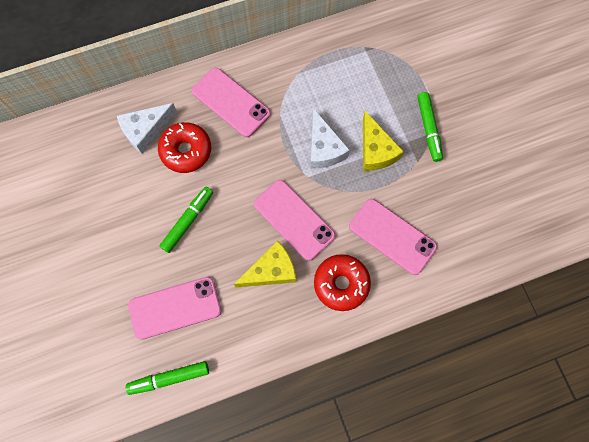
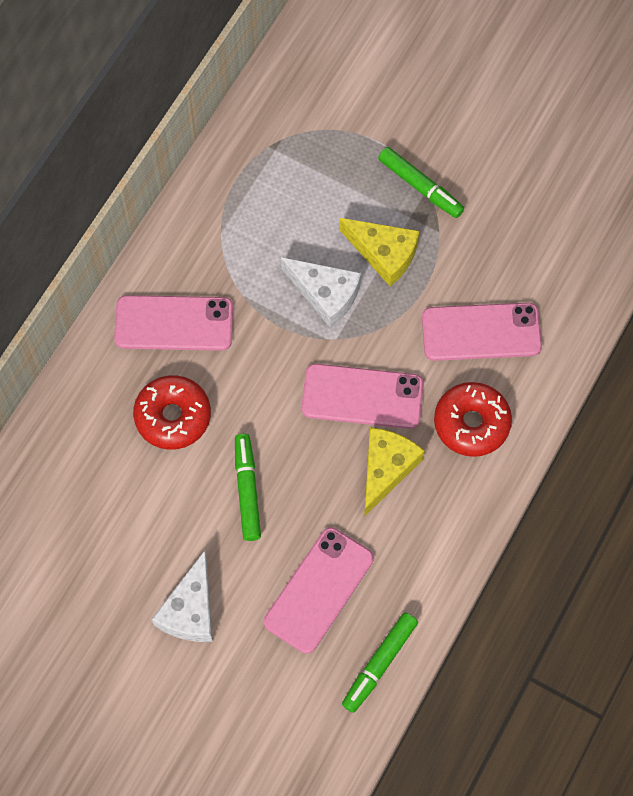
camera: 40 degrees left, 5 degrees down
(146, 130) = (103, 430): white cheese -> white cheese (190, 610)

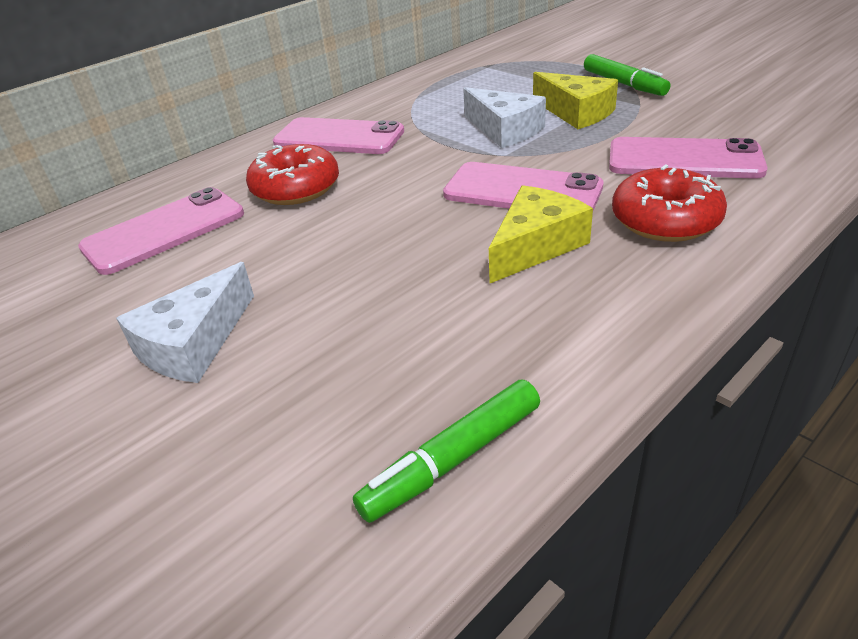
camera: 20 degrees right, 30 degrees down
(247, 490) = (344, 246): green marker -> none
(319, 590) = (390, 348): pink phone -> pink phone (164, 231)

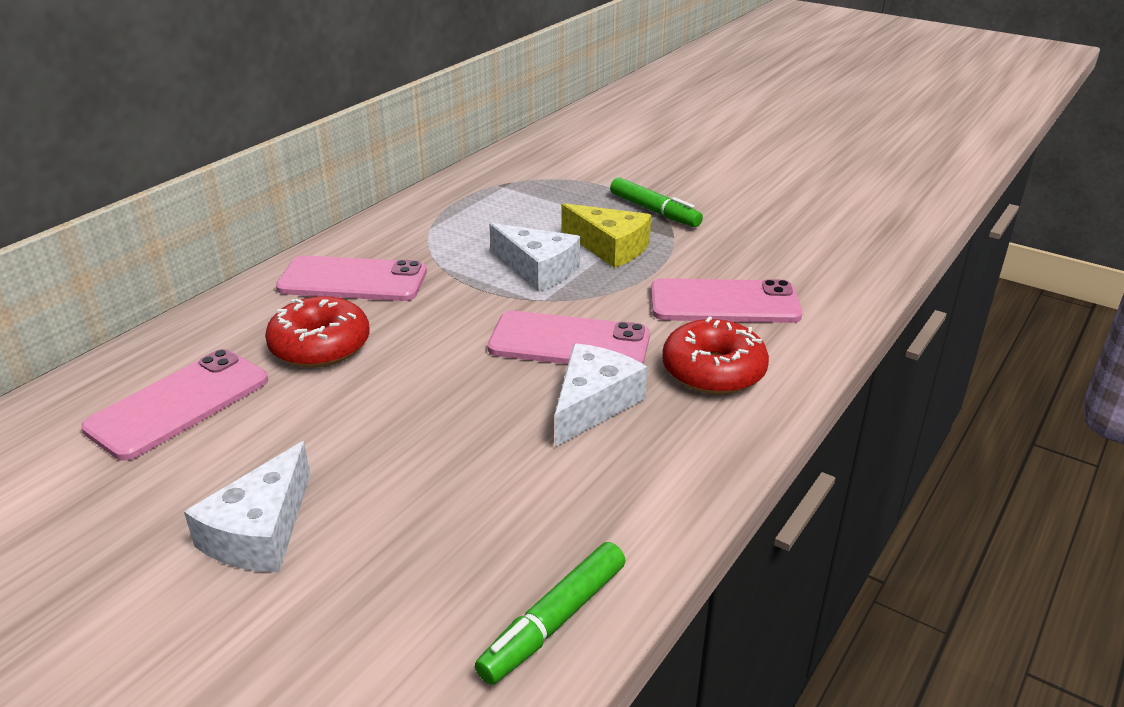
camera: 15 degrees left, 5 degrees down
(535, 246) = (593, 404): yellow cheese -> white cheese

